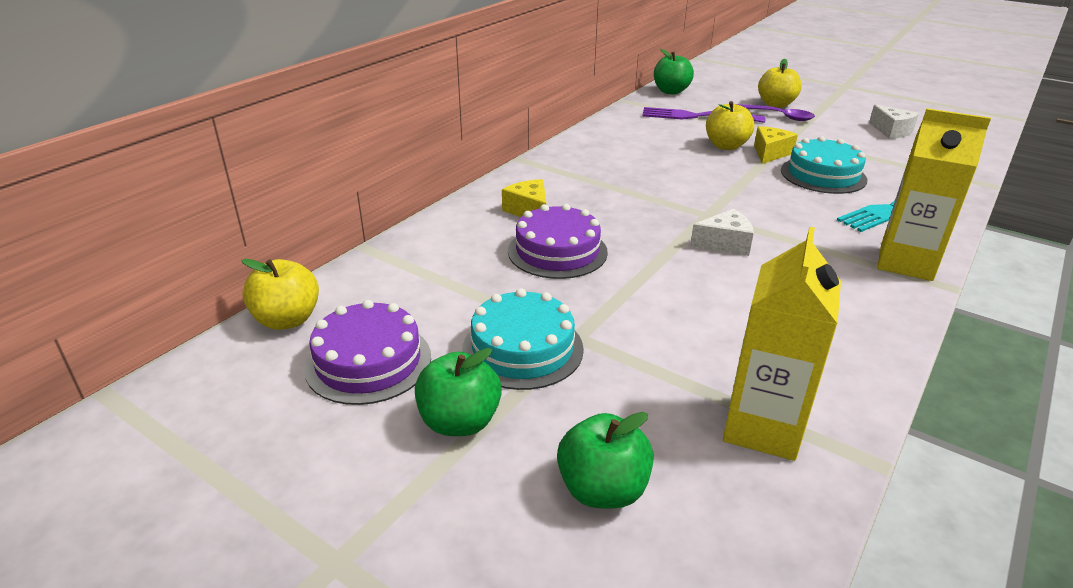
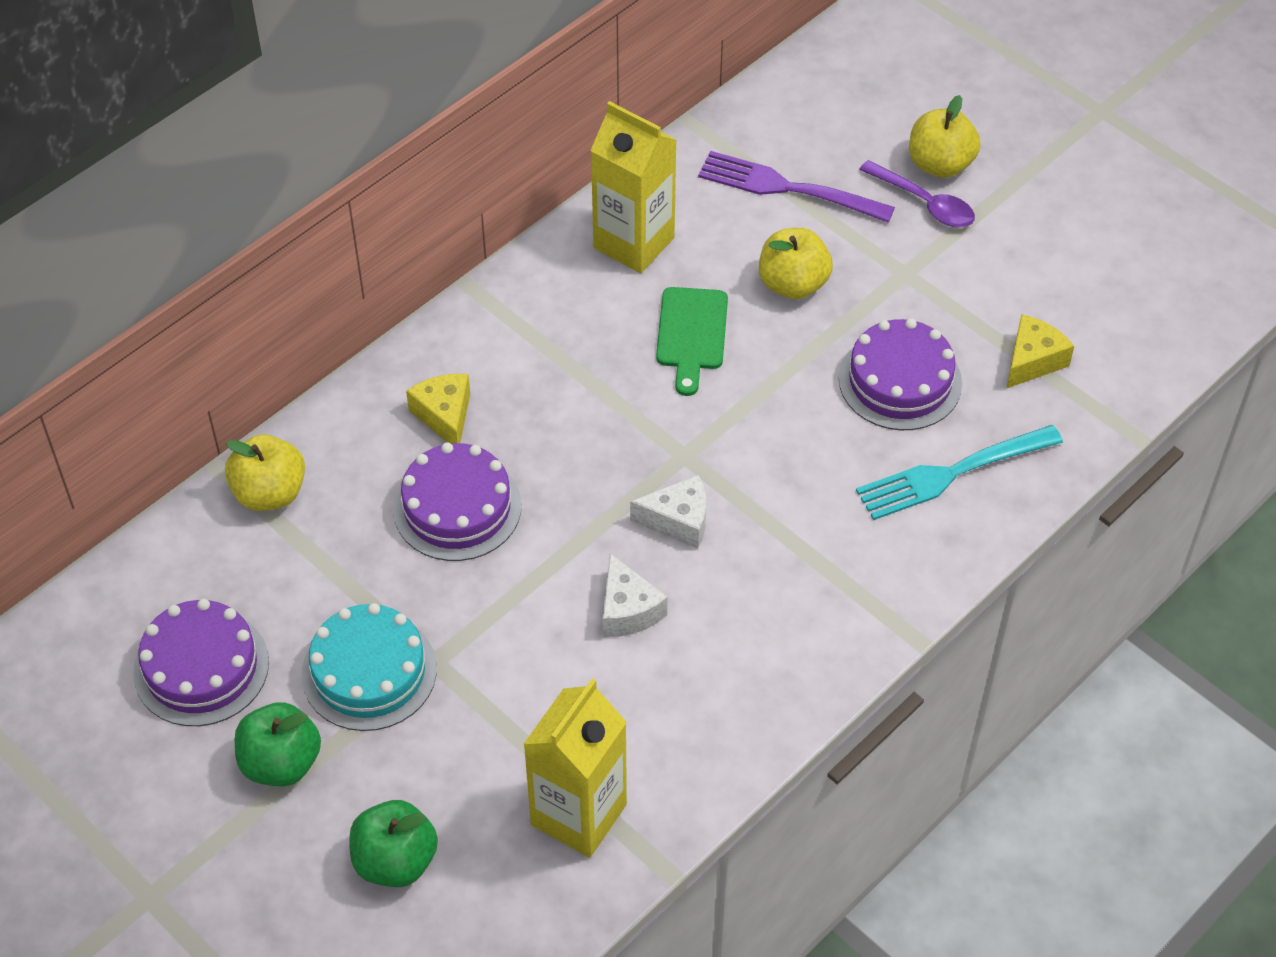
camera: 10 degrees right, 20 degrees up
(287, 320) = (119, 589): yellow apple -> yellow apple (270, 493)
(671, 91) = (780, 98): green apple -> none
(677, 167) = (691, 334): none -> green cutting board
(770, 153) = (851, 313): yellow cheese -> yellow cheese (1032, 361)
(823, 175) = (900, 381): turquoise cake -> purple cake
(891, 131) = (1085, 272): white cheese -> white cheese (627, 610)
(906, 263) = (892, 590): yellow carton -> yellow carton (633, 243)

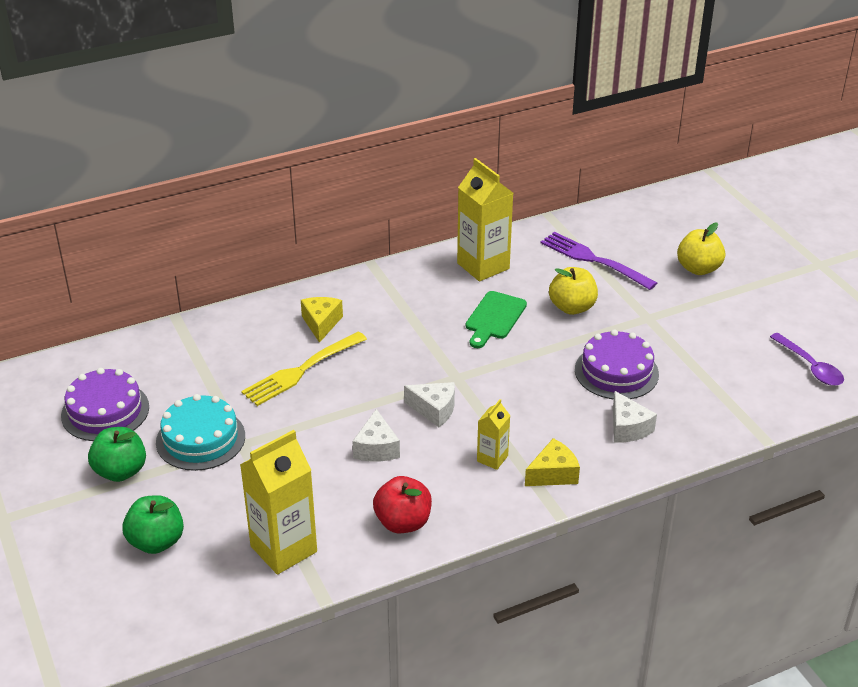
camera: 20 degrees right, 15 degrees down
(270, 493) = (197, 336): yellow apple -> none
(457, 507) = (302, 370): purple cake -> yellow fork
(720, 720) = (403, 522): none -> red apple
(794, 579) = (492, 458): none -> yellow carton
(924, 203) = (678, 285): purple spoon -> purple spoon (810, 366)
(953, 472) = (628, 428): turquoise fork -> white cheese
(1032, 361) = (711, 381): yellow cheese -> yellow cheese (553, 474)

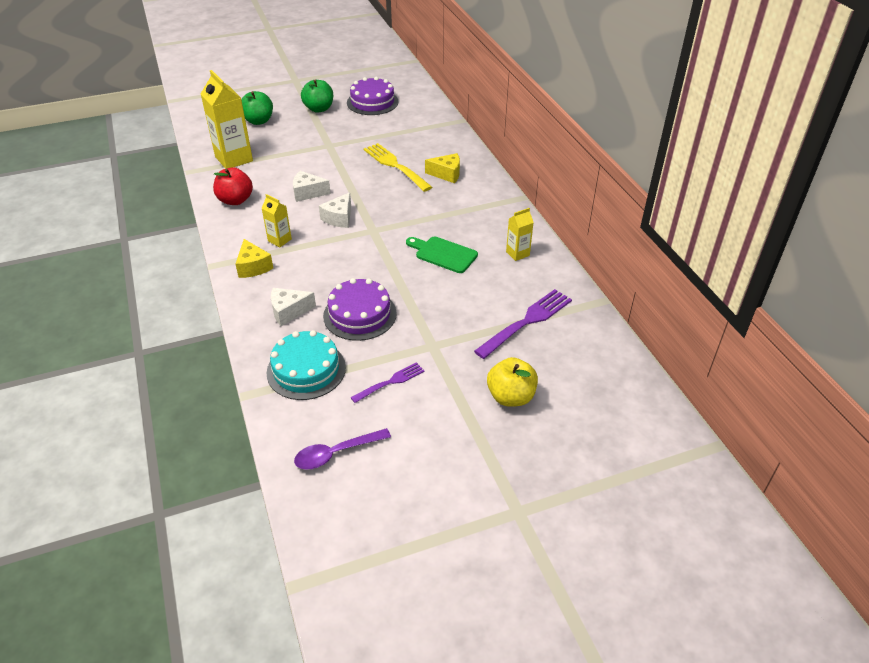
camera: 95 degrees right, 5 degrees up
(200, 439) = (338, 132): turquoise cake -> turquoise cake (306, 370)
(483, 266) = (517, 253): yellow carton -> yellow carton, size x0.51
(572, 307) = (453, 299): yellow apple -> none
(709, 341) = (390, 382): none -> purple fork

